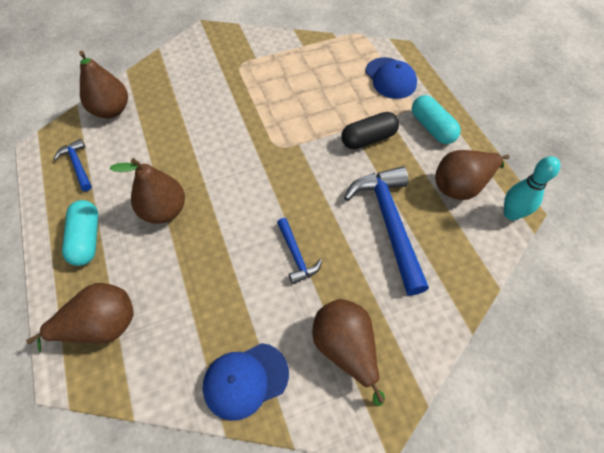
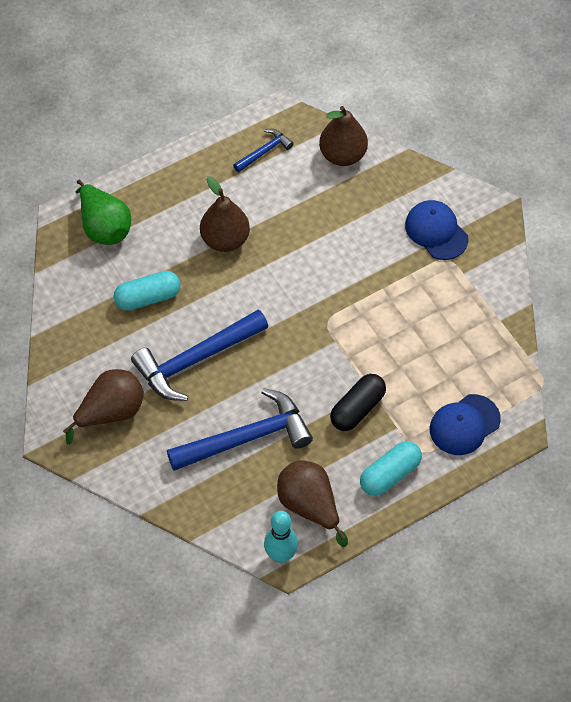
camera: 80 degrees right, 0 degrees up
(87, 239) = (183, 188): turquoise capsule -> turquoise capsule (148, 298)
(101, 326) = (104, 227): brown pear -> green pear
(245, 380) = (74, 342): blue cap -> blue cap (436, 231)
(296, 255) = (195, 360): blue hammer -> blue hammer, size x2.01
(368, 139) = (357, 409): black capsule -> black capsule turned 75 degrees clockwise

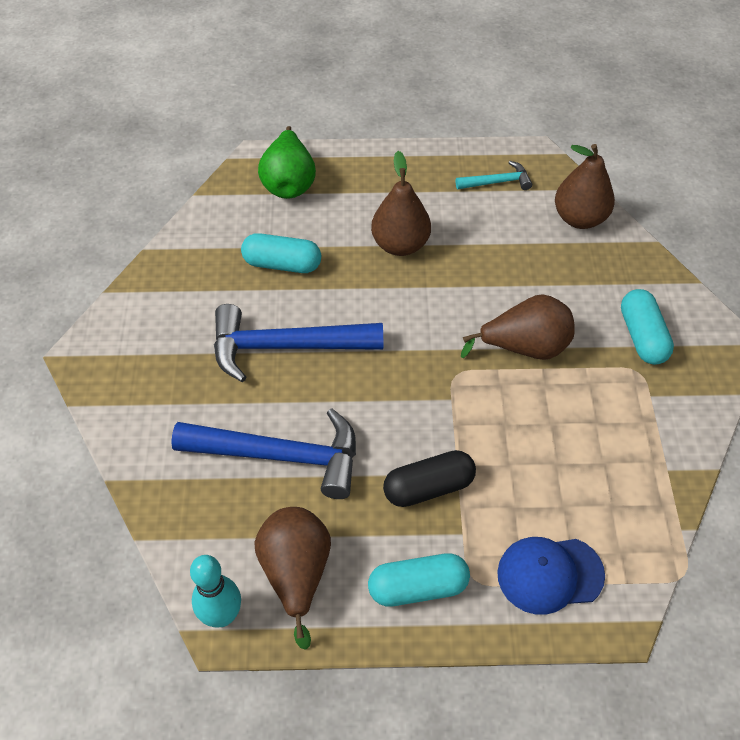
camera: 30 degrees right, 5 degrees down
(111, 412) = (160, 357): brown pear -> brown pear (525, 347)
(264, 151) = (497, 182): blue hammer -> turquoise hammer
(436, 231) = (642, 337): blue cap -> turquoise capsule

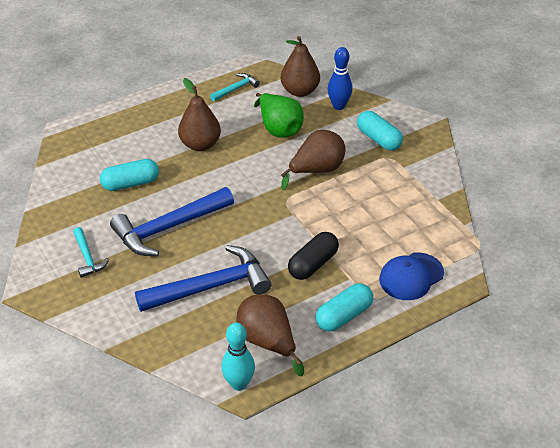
camera: 30 degrees left, 10 degrees down
(168, 344) = (87, 257): none -> turquoise hammer
(289, 183) = (99, 136): green pear -> green pear (279, 128)
(619, 262) = (339, 106): none -> blue bowling pin

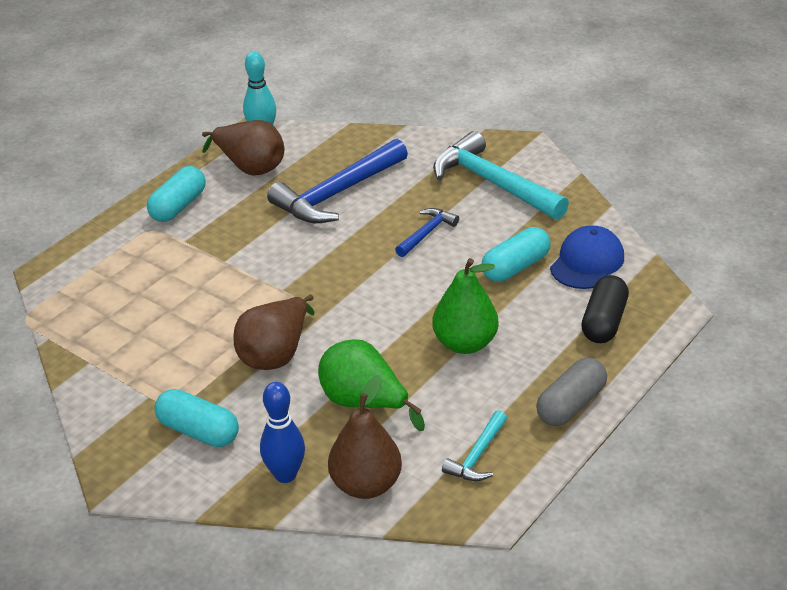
camera: 160 degrees right, 5 degrees down
(87, 257) = (493, 183): turquoise hammer -> turquoise hammer, size x2.01
(168, 228) = (426, 233): blue hammer -> blue hammer, size x0.50
(170, 98) = (571, 405): none -> grey capsule
(200, 145) = (465, 343): brown pear -> green pear
(313, 264) = (232, 243): black capsule -> black capsule (603, 322)
(411, 276) = (110, 261): blue cap -> blue cap (587, 262)

